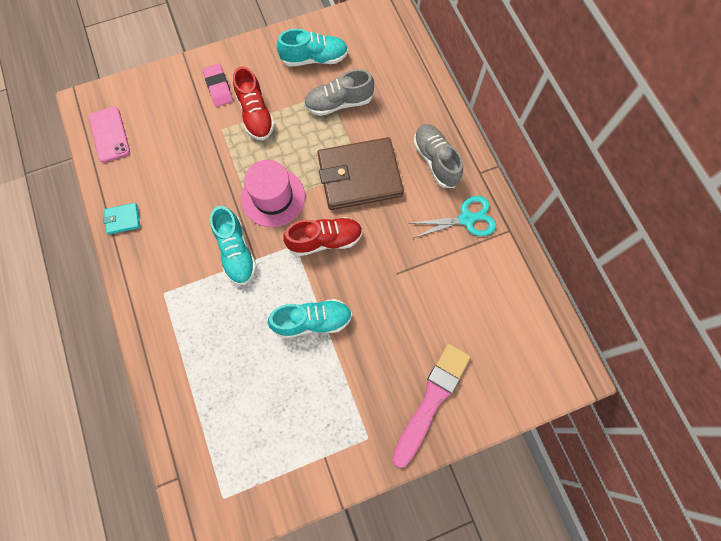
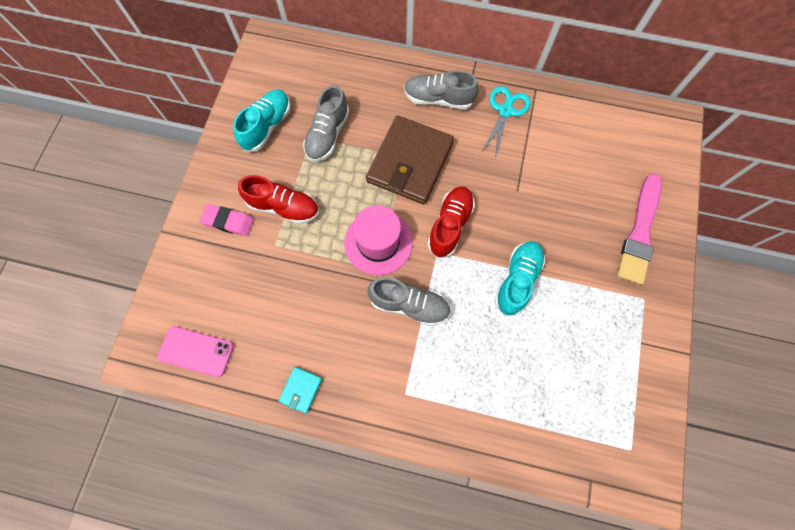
camera: 55 degrees left, 0 degrees up
(236, 252) = (409, 305): turquoise shoe -> grey shoe
(431, 400) = (639, 232): pink brush -> pink brush turned 135 degrees counterclockwise

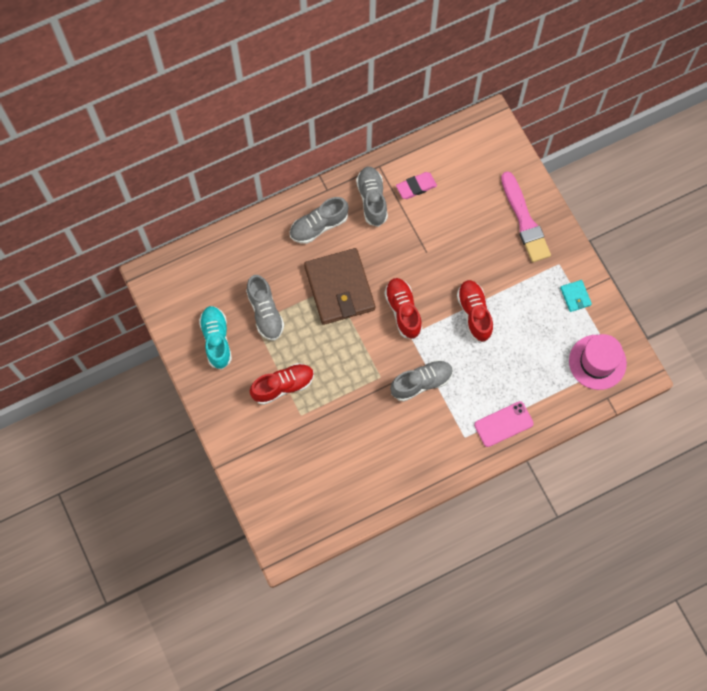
camera: 40 degrees left, 0 degrees up
(196, 351) = (315, 519): pink phone -> pink phone (503, 424)
(228, 221) = (255, 425): pink eraser -> pink eraser (416, 187)
(301, 389) = (401, 486): turquoise wallet -> turquoise wallet (575, 296)
(378, 242) = (367, 359): pink hat -> pink hat (597, 362)
(505, 111) = (372, 199): turquoise scissors -> grey shoe
(517, 280) = (474, 313): turquoise shoe -> red shoe

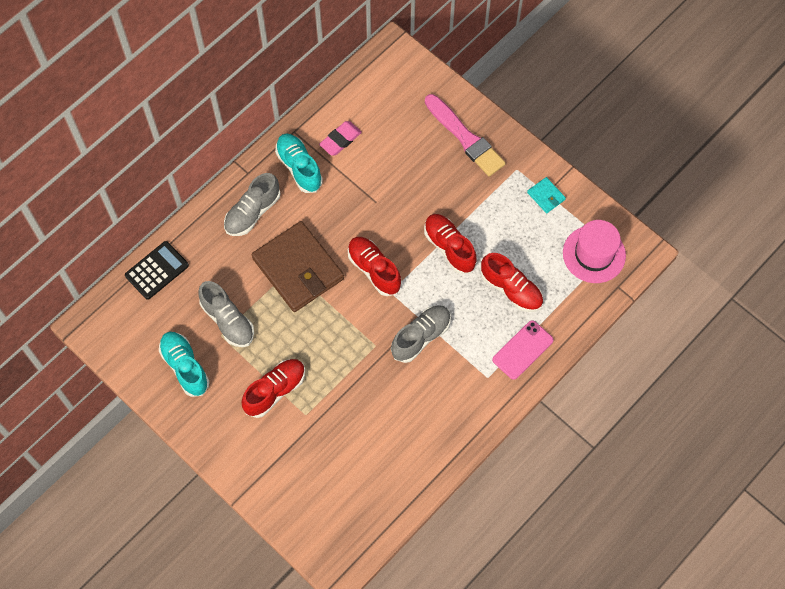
camera: 20 degrees left, 5 degrees down
(222, 249) = (157, 270): none -> black calculator
(372, 199) = (299, 167): grey shoe -> turquoise shoe
(513, 368) = (511, 289): none -> red shoe

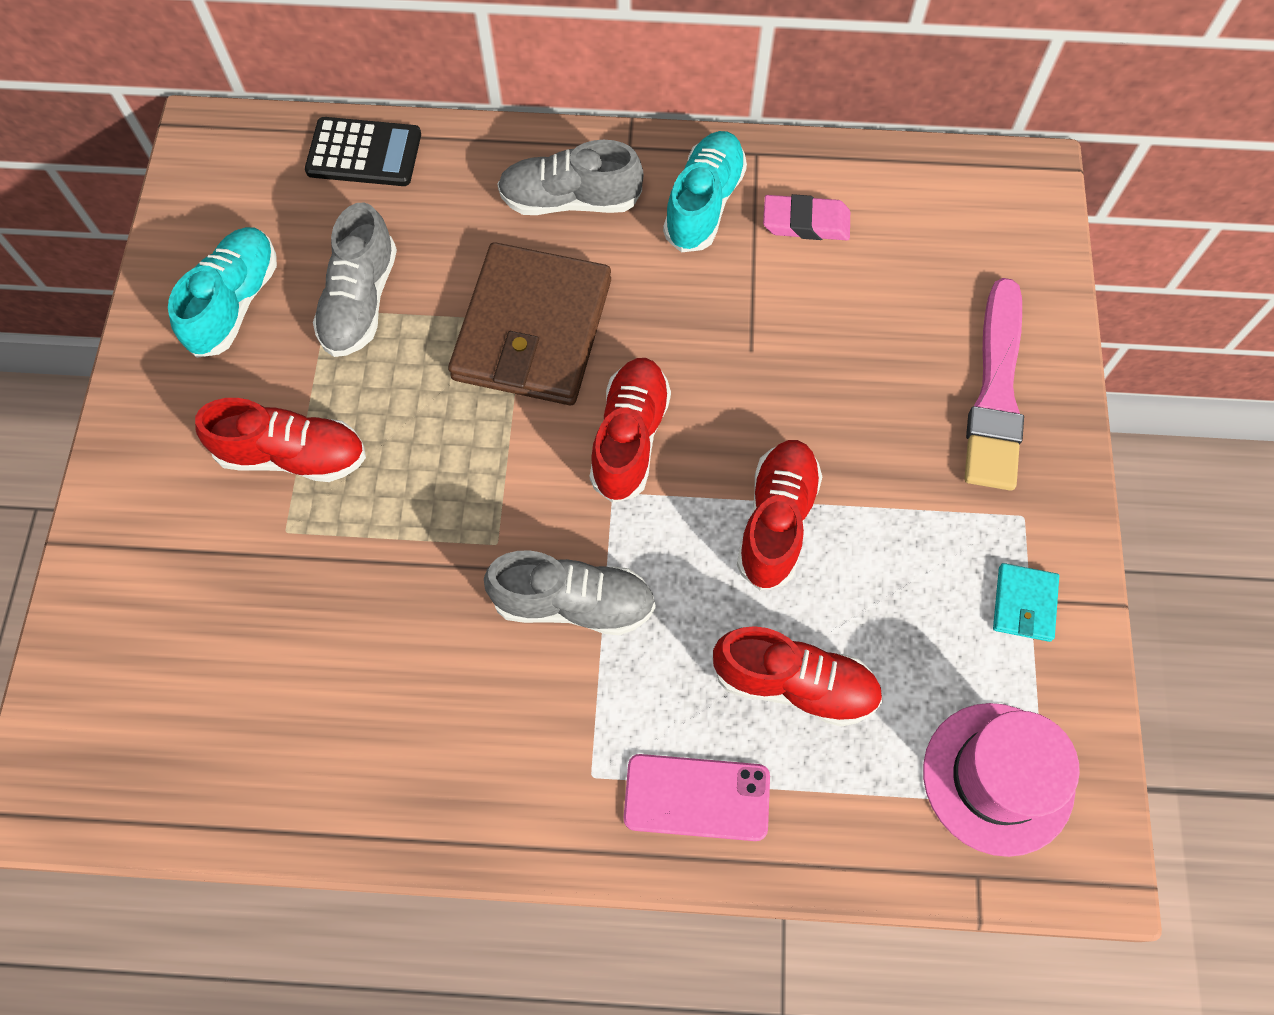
camera: 50 degrees right, 0 degrees up
(511, 289) = (794, 684): red shoe -> red shoe turned 75 degrees counterclockwise

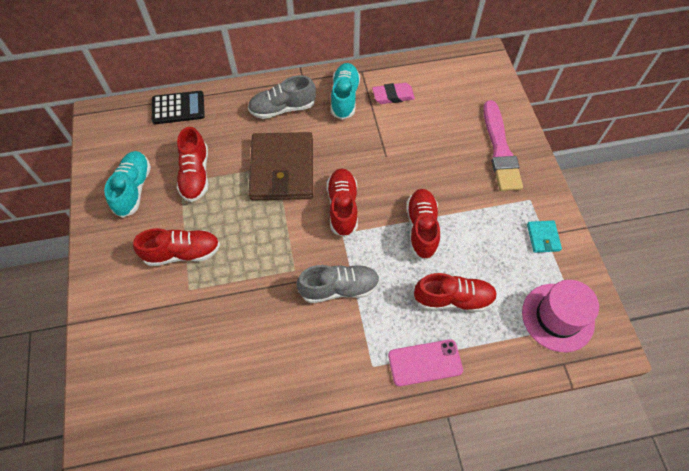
camera: 15 degrees left, 5 degrees down
(360, 301) = (195, 175): grey shoe -> red shoe

